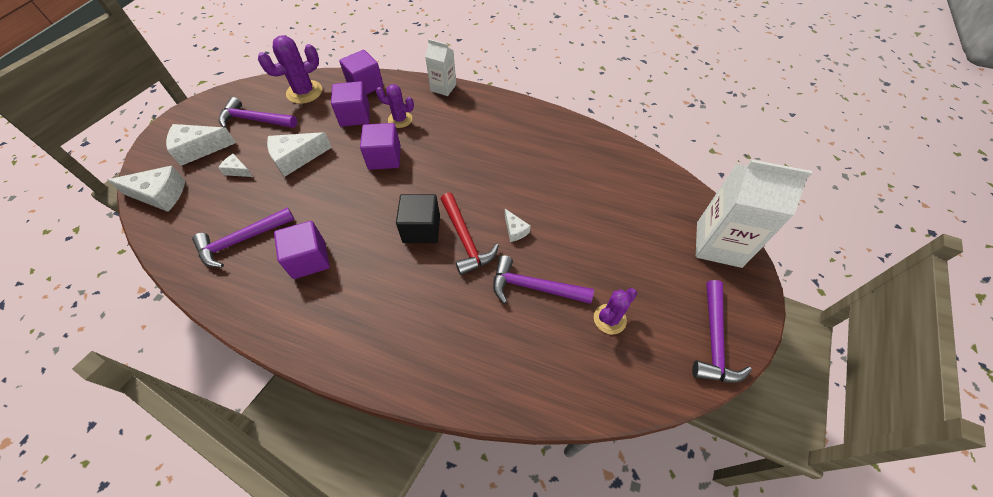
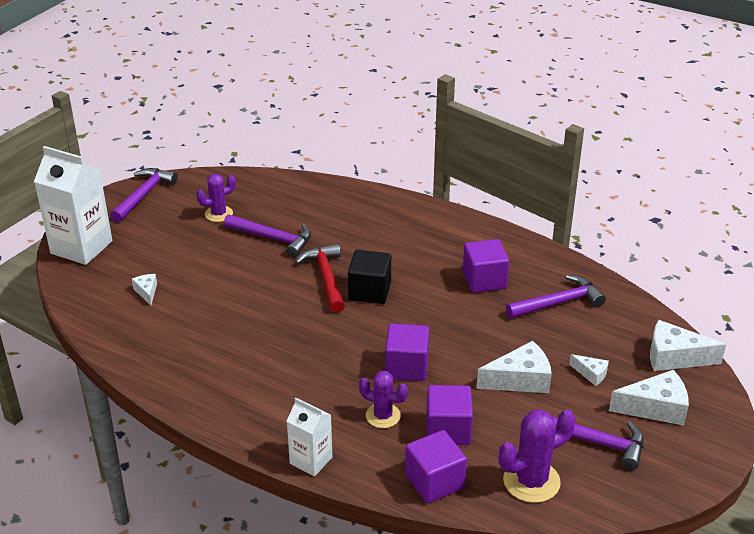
camera: 170 degrees left, 20 degrees down
(515, 230) = (273, 279): white cheese -> white cheese (147, 292)

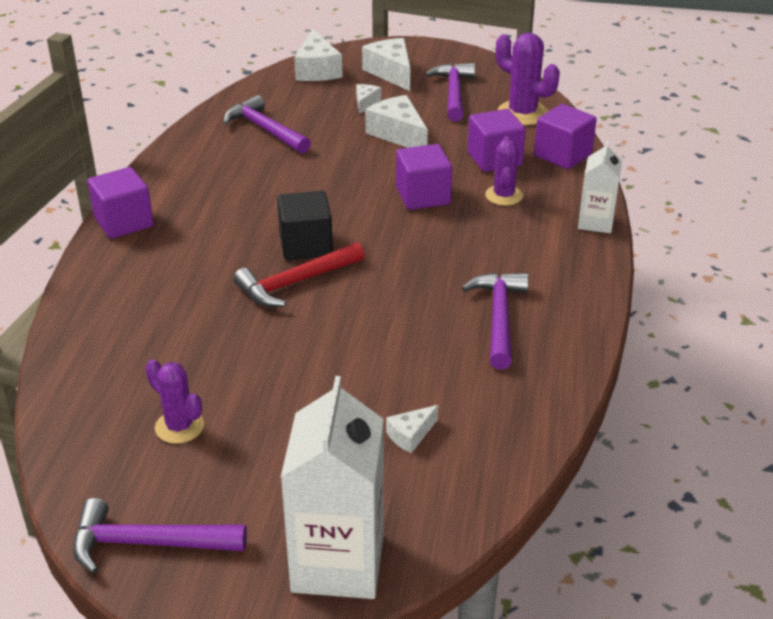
camera: 110 degrees left, 0 degrees up
(273, 238) = (225, 351): purple hammer -> purple hammer (499, 318)
(484, 280) = (246, 175): purple cube -> purple cube (124, 222)

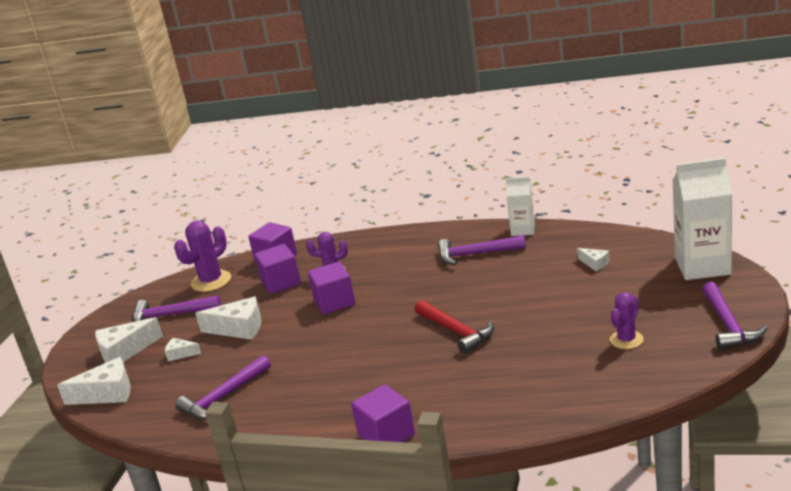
camera: 90 degrees left, 10 degrees down
(306, 245) = (407, 337): black cube -> none
(398, 134) = (239, 328): white cheese -> white cheese turned 135 degrees counterclockwise
(596, 222) = (363, 238): white carton -> white carton (523, 230)

